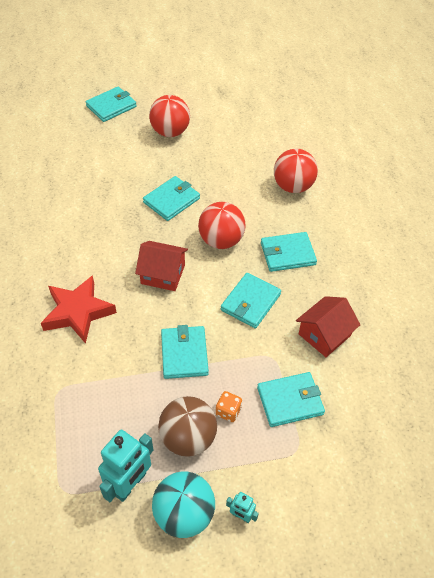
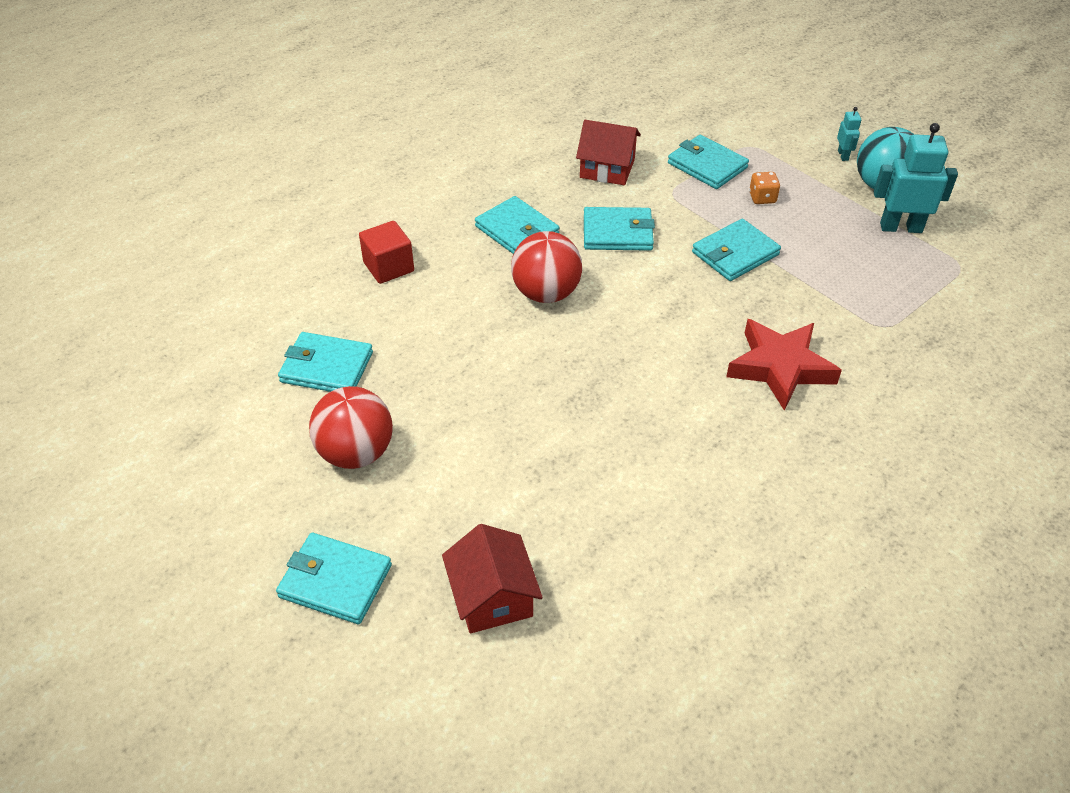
camera: 120 degrees left, 5 degrees down
(163, 274) = (649, 320): red house -> red house (492, 596)
(171, 200) = (514, 374): turquoise wallet -> turquoise wallet (327, 367)
(188, 438) = (817, 212): brown ball -> none
(293, 186) = (388, 267): red ball -> red cube

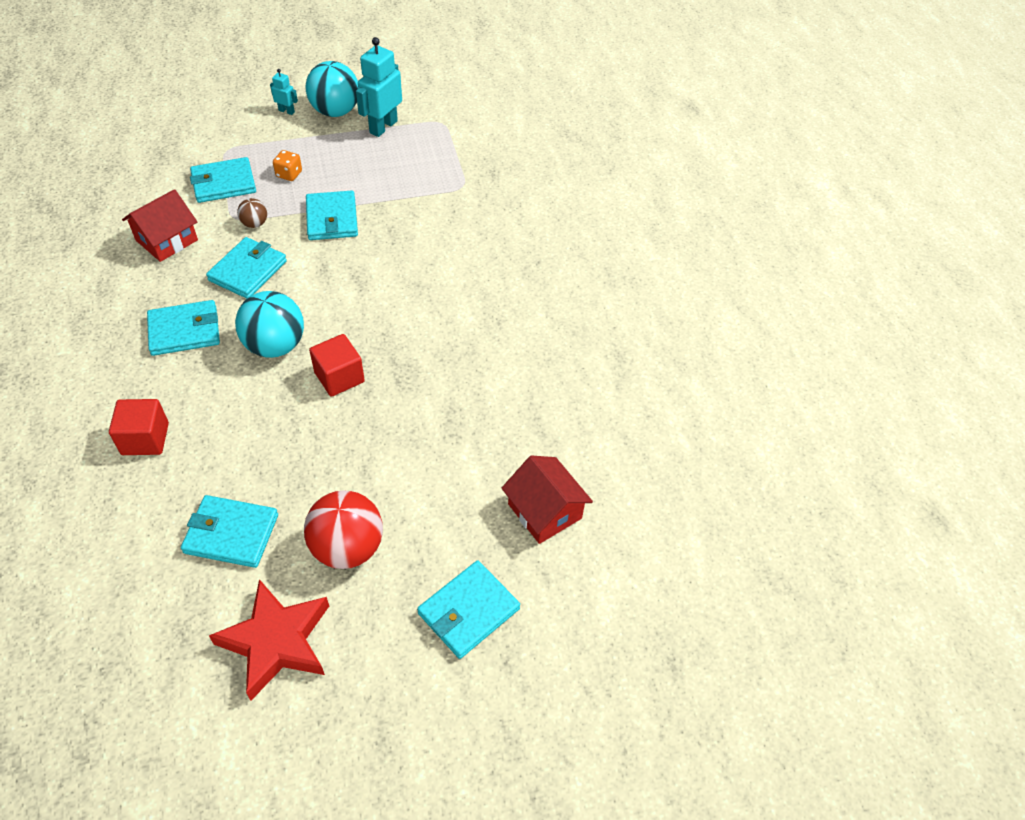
camera: 65 degrees left, 5 degrees up
(327, 367) = (231, 533): turquoise wallet -> turquoise wallet turned 60 degrees clockwise
(492, 596) = (544, 511): red house -> red house turned 45 degrees clockwise
(544, 354) = (339, 377): none -> red cube
(546, 293) = (275, 346): red ball -> turquoise ball
(677, 208) = (255, 224): none -> brown ball
(780, 367) = (457, 254): red star -> red star (276, 641)

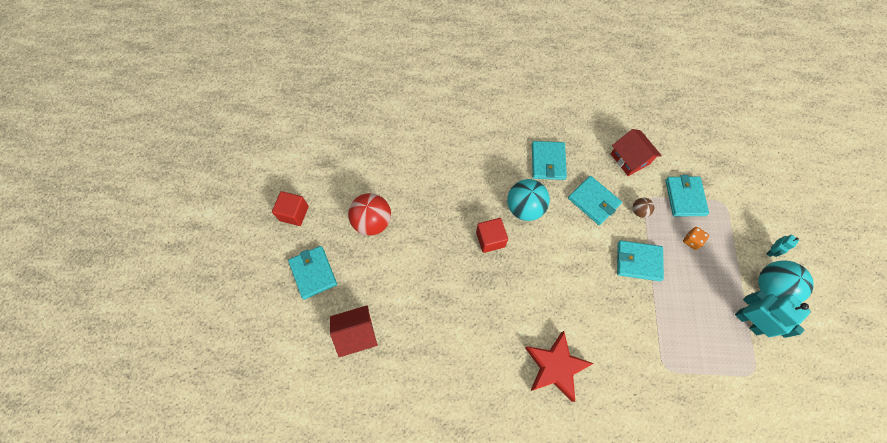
camera: 110 degrees right, 15 degrees up
(145, 439) = (473, 137): red cube -> red cube (294, 213)
(231, 533) = (400, 170): turquoise wallet -> none
(276, 641) = (334, 181): red star -> red star (555, 367)

